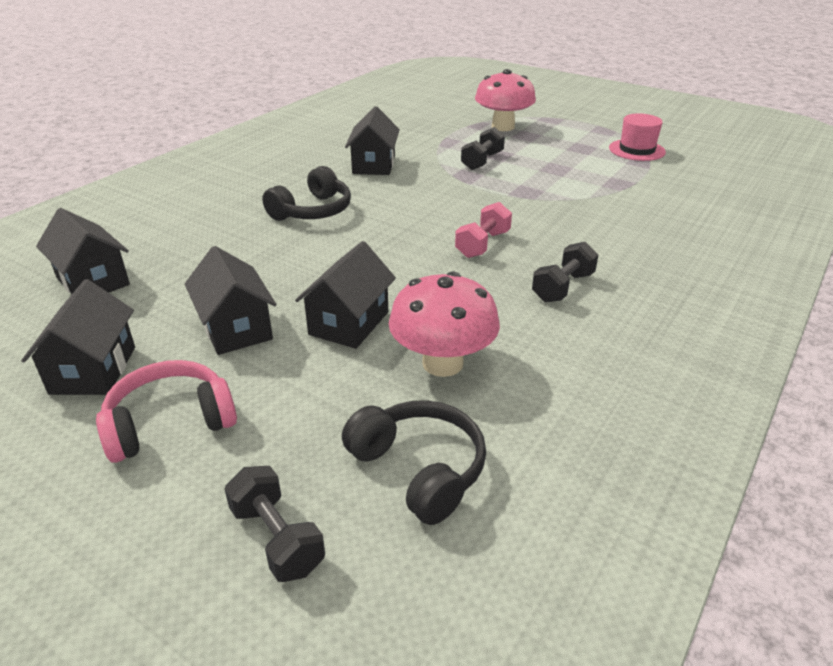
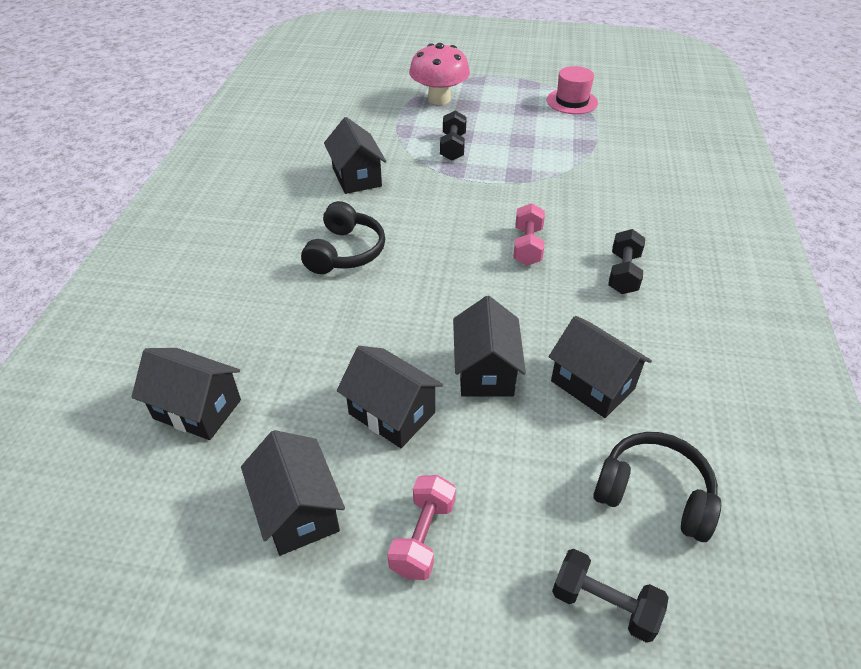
camera: 25 degrees left, 10 degrees up
(170, 423) = (423, 536): pink headphones -> pink dumbbell
(442, 363) = (592, 385): pink mushroom -> black house

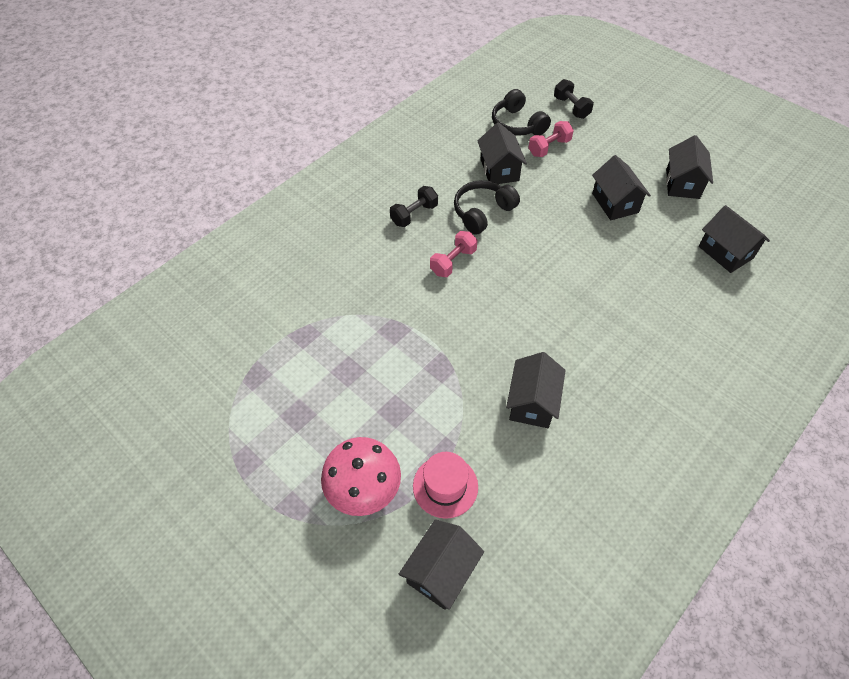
camera: 145 degrees left, 10 degrees up
(345, 252) = (586, 321): black headphones -> black headphones (483, 212)
(423, 536) = (629, 152): pink dumbbell -> pink dumbbell (549, 147)
(453, 147) = (417, 397): black dumbbell -> none
(485, 371) = (549, 200): black house -> black house (441, 571)
(572, 101) = (242, 401): pink hat -> pink hat (445, 486)

